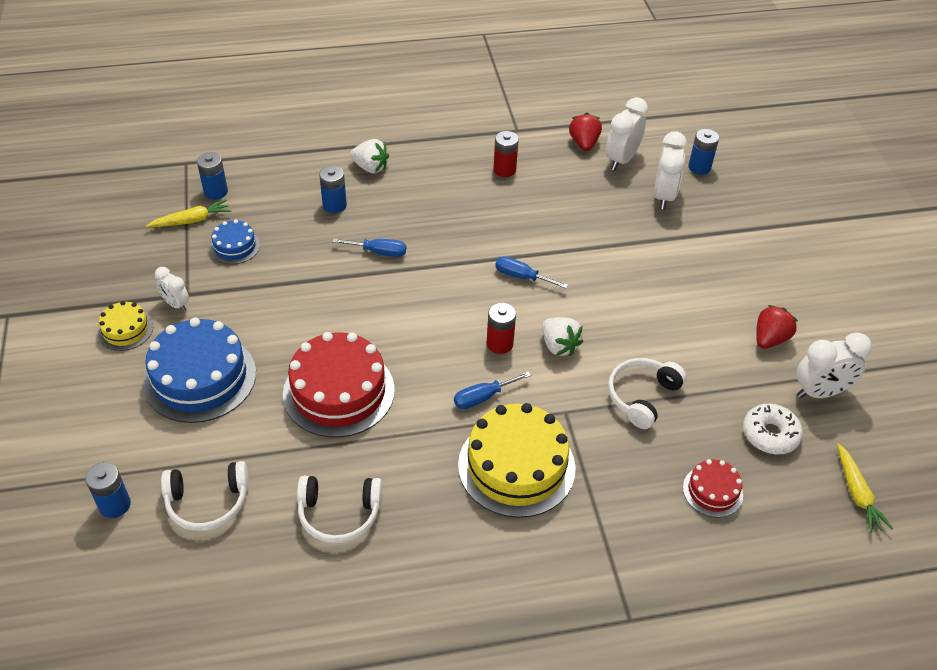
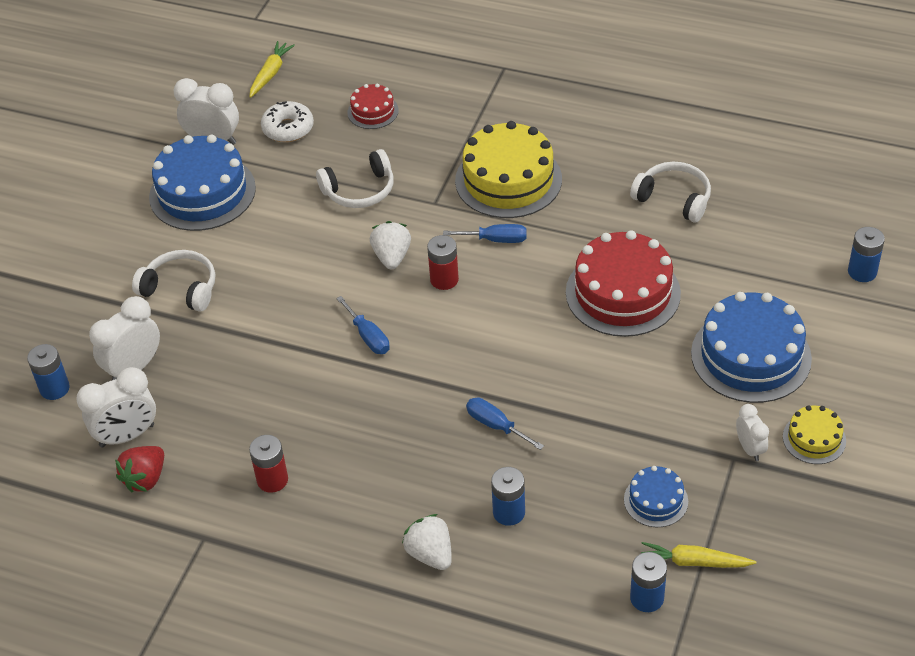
camera: 145 degrees left, 0 degrees up
(208, 503) = (780, 245): white headphones -> white headphones (181, 288)
(770, 339) = (202, 192): red strawberry -> blue cake

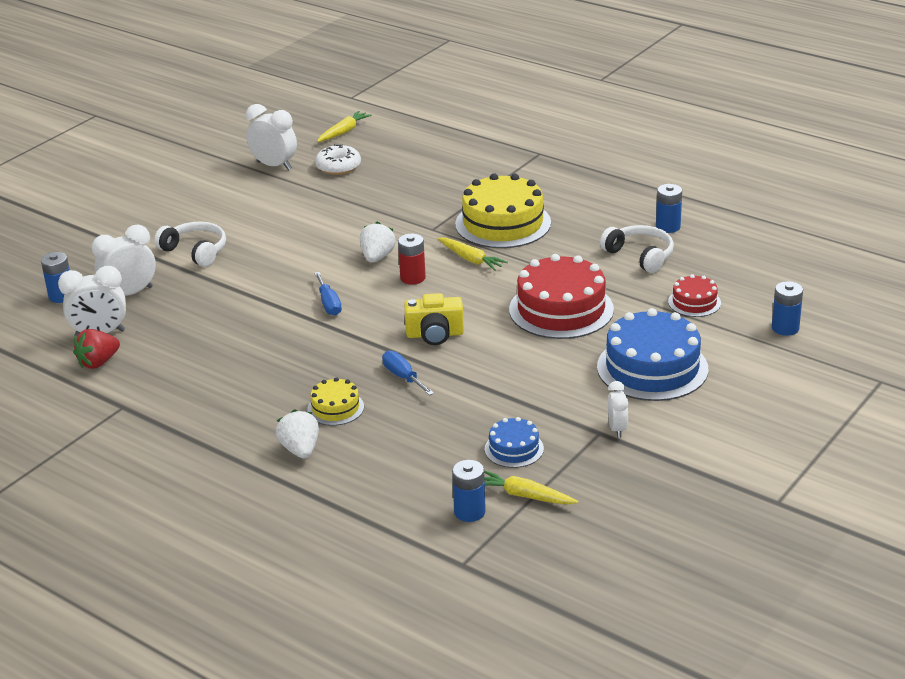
camera: 15 degrees right, 15 degrees down
(202, 192) = (247, 196): blue cake -> none
(272, 480) = (198, 380): red battery -> none
(360, 190) = (375, 212): white headphones -> none
(373, 111) = (414, 166): red cake -> red cake (694, 302)
(496, 240) = (471, 259): blue screwdriver -> yellow carrot
(504, 357) = (435, 334): none -> yellow camera
(509, 512) = (382, 434): blue battery -> blue battery (668, 227)
(814, 439) = (679, 432): yellow cake -> yellow cake (335, 408)

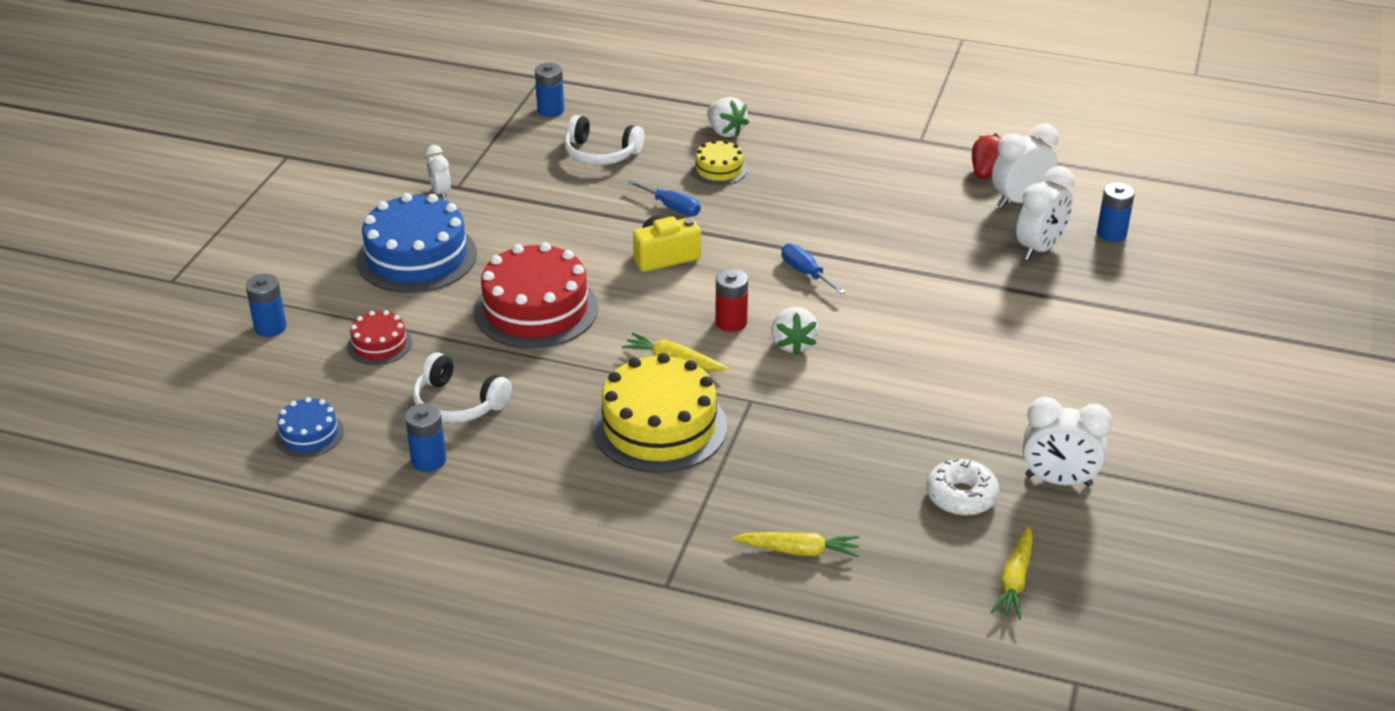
camera: 160 degrees right, 5 degrees up
(195, 251) = (1023, 315): white headphones -> white headphones (601, 153)
(514, 449) = (532, 161): blue cake -> blue cake (309, 434)
(525, 495) = (508, 128): yellow carrot -> yellow carrot (799, 551)

